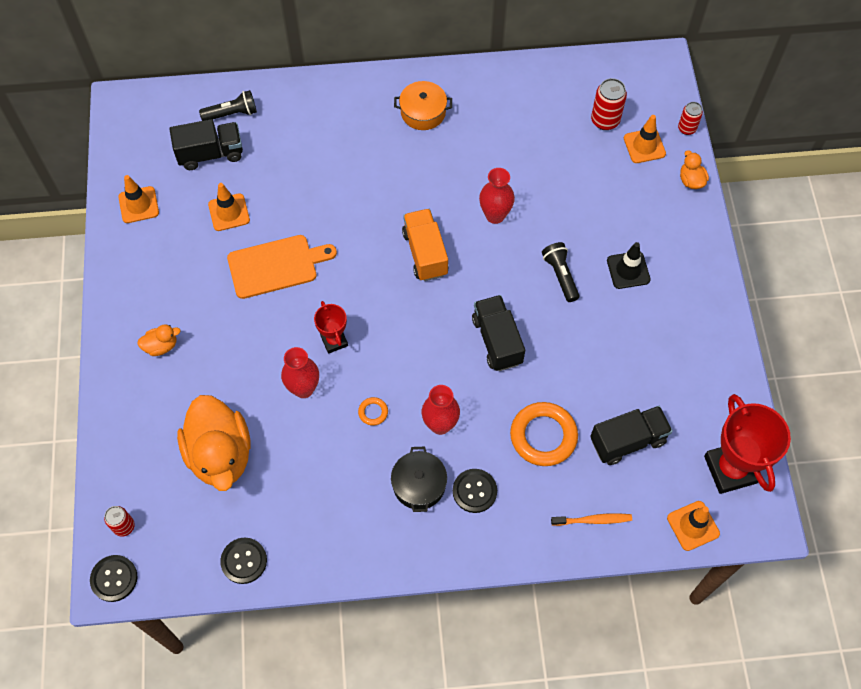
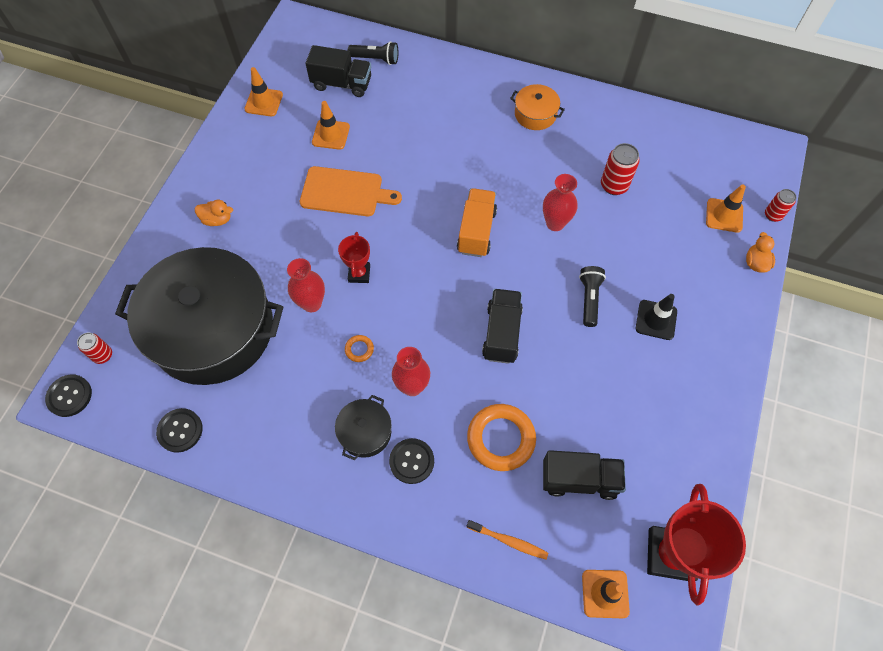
camera: 25 degrees right, 0 degrees up
(220, 454) = (213, 329): orange duck -> black pot
(605, 120) = (697, 180): red can -> red can (614, 185)

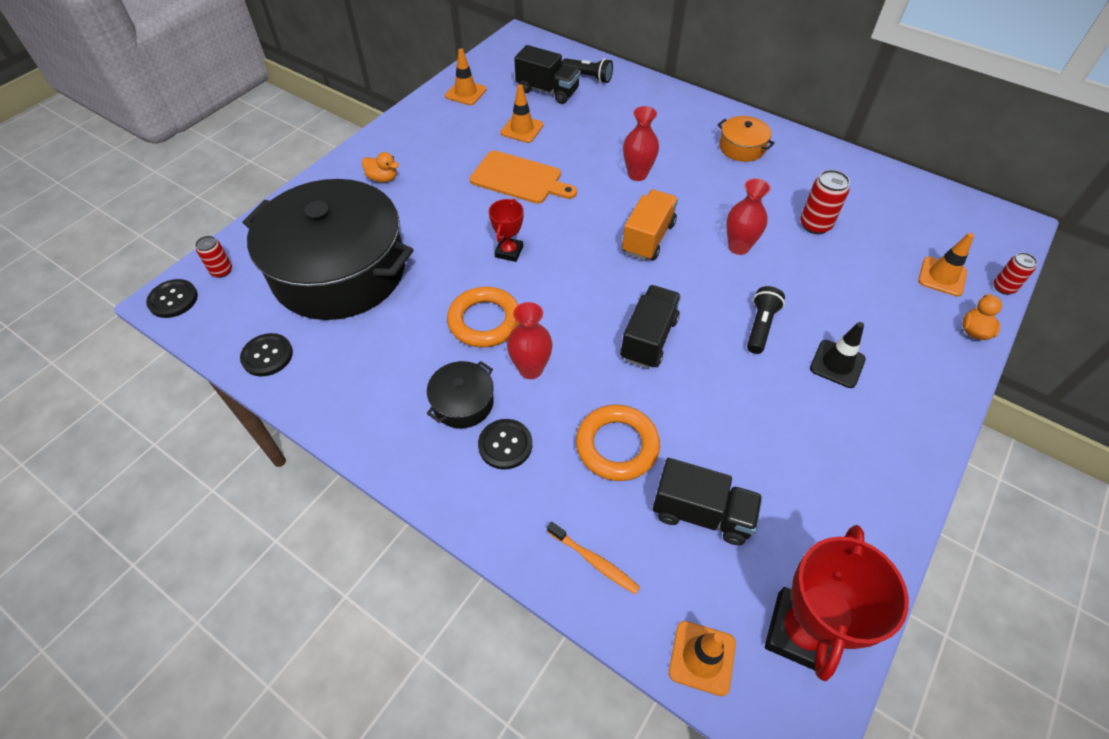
camera: 15 degrees right, 10 degrees down
(311, 303) = (449, 268): red vase -> red vase (637, 174)
(359, 349) = (484, 321): orange ring -> orange ring, size x2.23

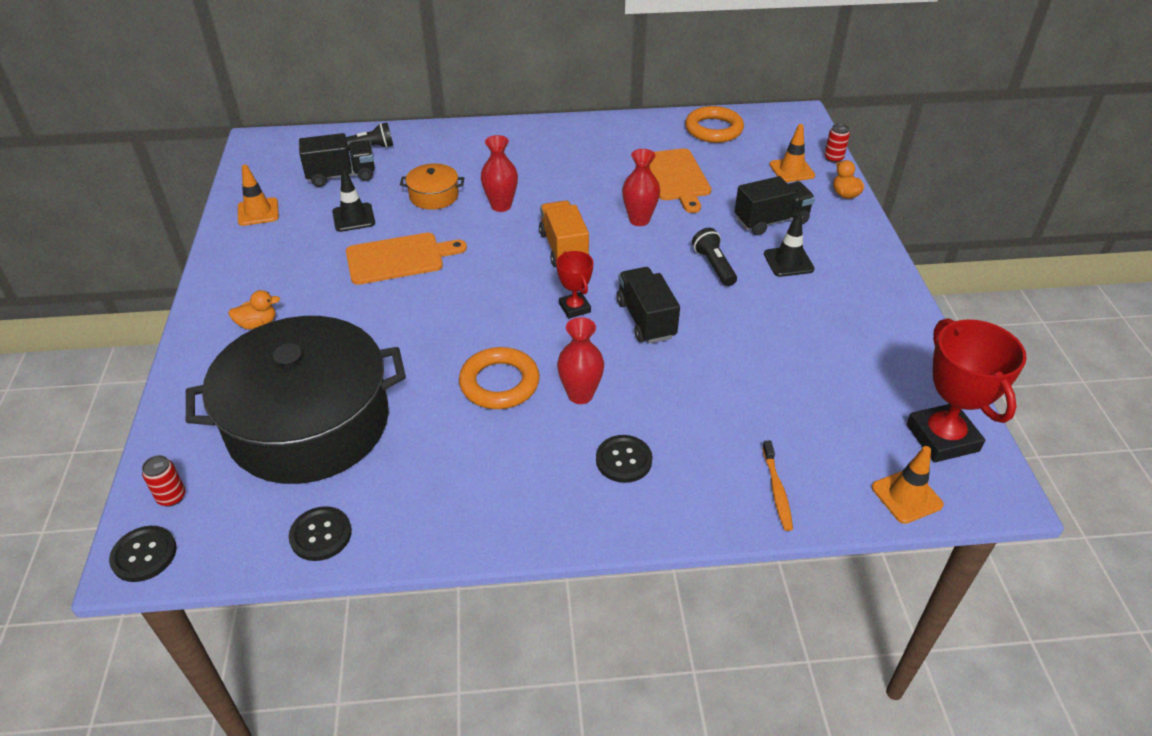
camera: 40 degrees left, 10 degrees down
(463, 402) = (553, 453): black pot -> none
(509, 252) = (458, 319): red trophy -> red trophy (574, 308)
(522, 129) = (353, 217): orange traffic cone -> black traffic cone
(594, 561) = (777, 490): orange toothbrush -> orange toothbrush turned 90 degrees clockwise
(617, 446) = (706, 405): orange ring -> orange ring (713, 129)
(701, 513) = (809, 410): black truck -> black truck (771, 221)
(741, 148) = (563, 147): orange pot -> orange pot (434, 196)
(815, 225) = (676, 177): red can -> orange cutting board

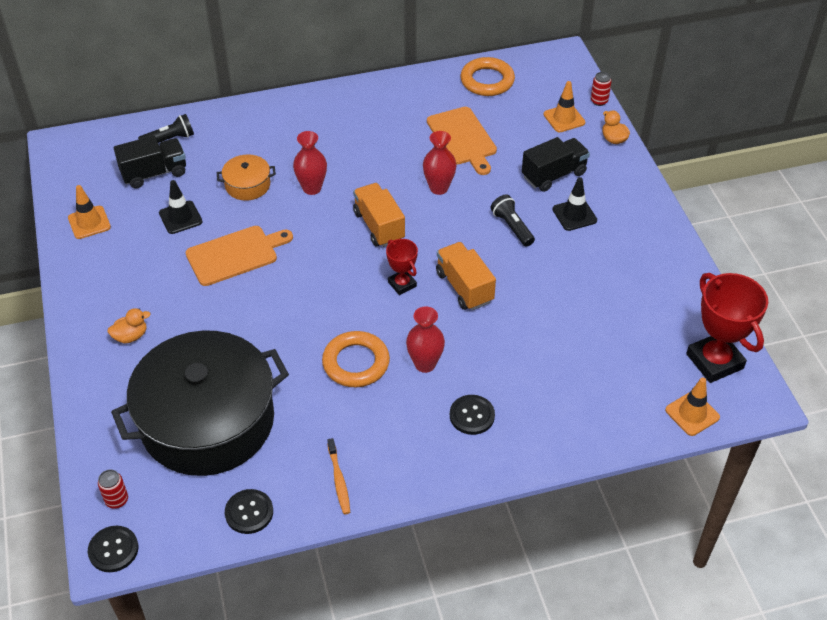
camera: 10 degrees left, 5 degrees up
(645, 319) = (464, 287): black truck -> orange truck
(777, 490) = (594, 423): orange toothbrush -> orange toothbrush (339, 480)

